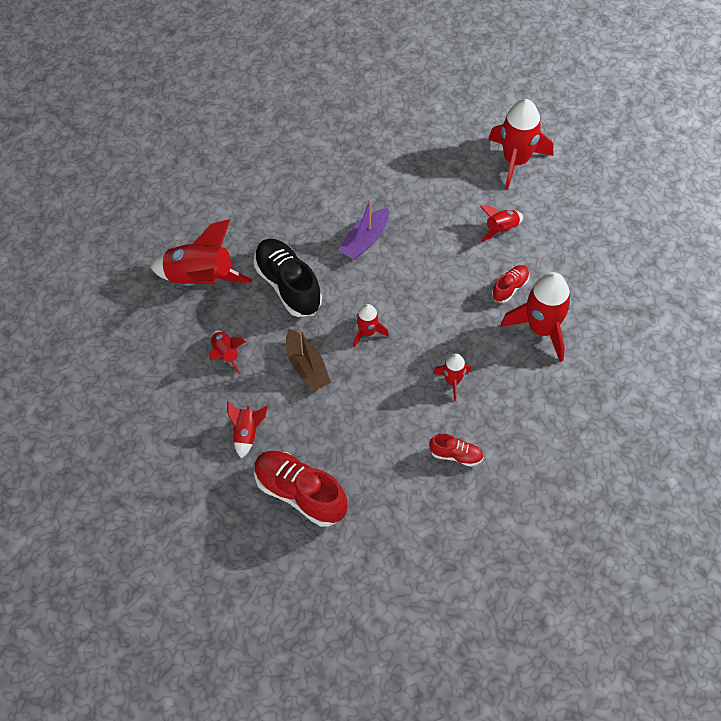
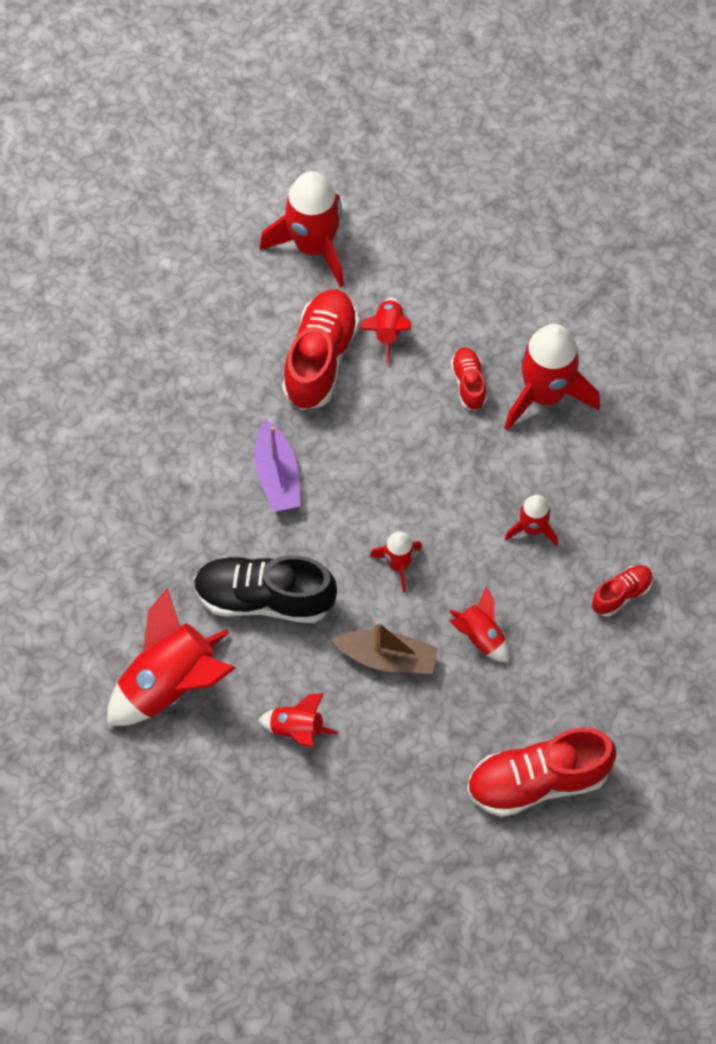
camera: 50 degrees left, 5 degrees up
(246, 433) = (417, 781): red rocket -> red rocket (480, 636)
(453, 210) = (320, 359): none -> red shoe

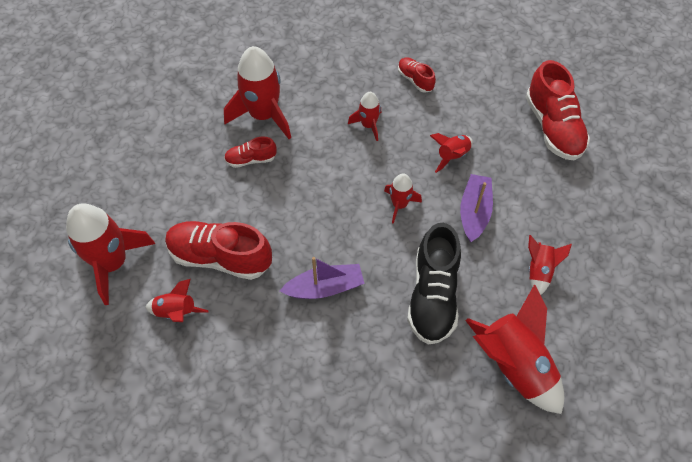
camera: 90 degrees left, 5 degrees down
(387, 332) = (201, 211): red rocket -> red rocket (177, 312)
(387, 658) = (474, 212): brown boat -> purple boat

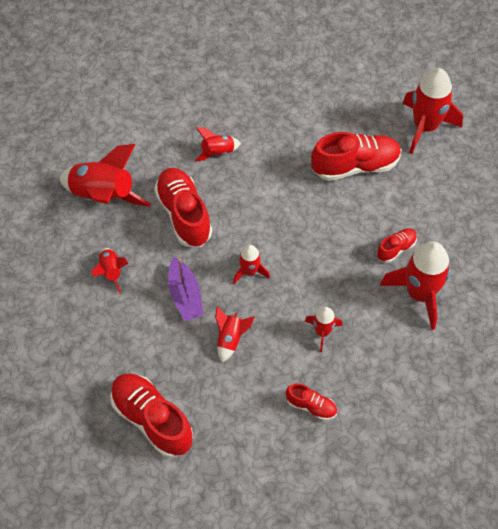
camera: 150 degrees right, 0 degrees up
(177, 312) = (353, 120): red rocket -> red rocket (217, 152)
(325, 287) = (265, 183): purple boat -> none
(433, 295) = (184, 215): black shoe -> red shoe

